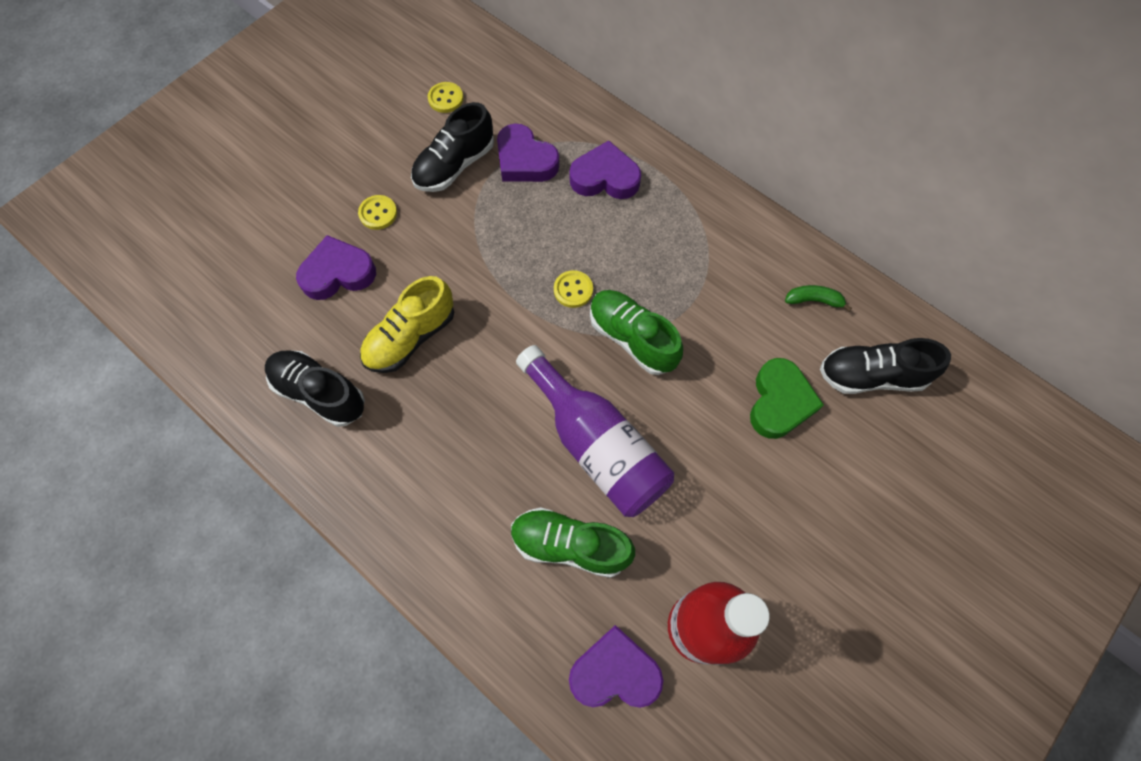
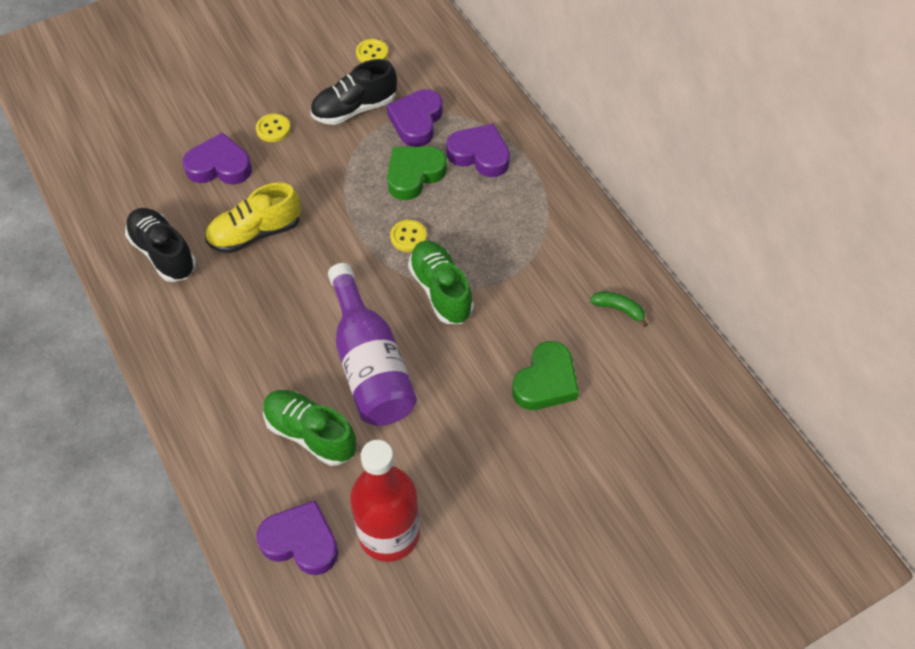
camera: 20 degrees right, 10 degrees down
(525, 160) = (416, 121): purple heart -> purple heart turned 45 degrees clockwise
(548, 220) = (414, 175): none -> green heart
(871, 376) = (640, 387): black shoe -> none

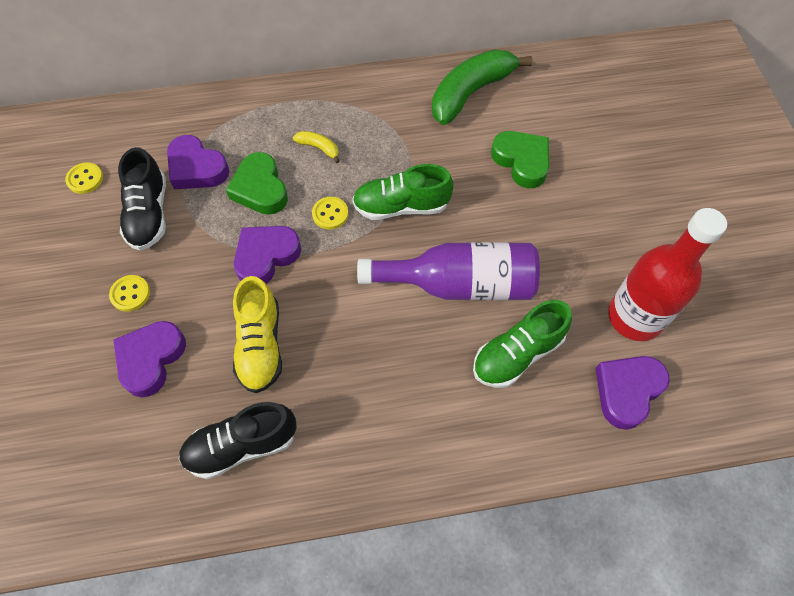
camera: 70 degrees left, 5 degrees up
(479, 155) = (264, 133): purple heart -> purple heart (266, 256)
(481, 202) = (319, 148): none -> yellow banana
(619, 309) = (471, 93): green banana -> green banana, size x2.34

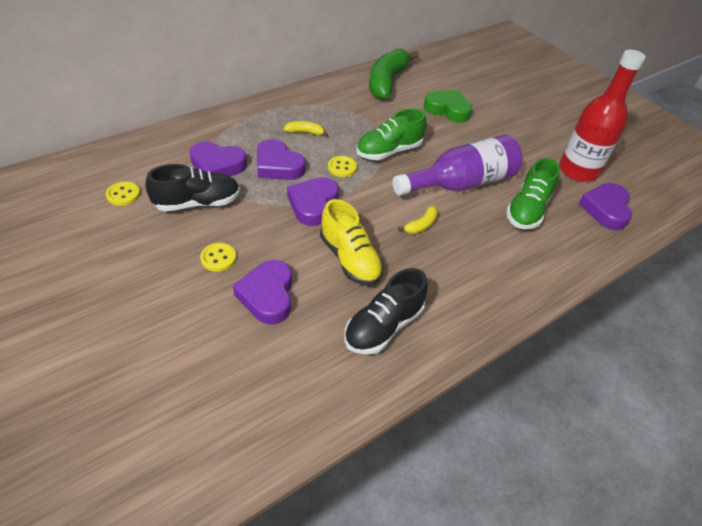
camera: 30 degrees left, 15 degrees down
(149, 214) = (197, 203): black shoe -> black shoe turned 75 degrees counterclockwise
(260, 189) = (278, 166): green heart -> purple heart
(369, 329) = (421, 225): none -> yellow banana

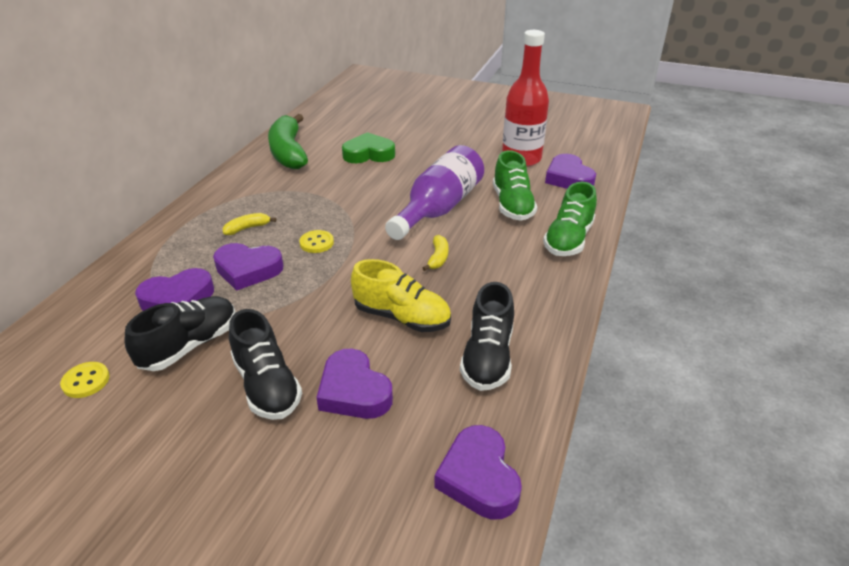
camera: 30 degrees left, 10 degrees down
(218, 258) = (267, 385): yellow button -> black shoe
(313, 204) = (319, 288): purple heart -> purple heart (479, 477)
(389, 151) = (348, 210): green shoe -> green shoe (568, 239)

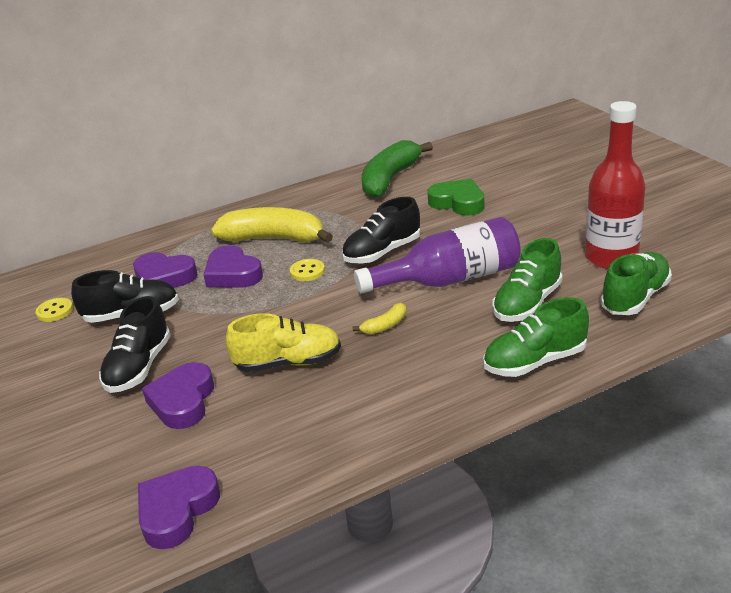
camera: 45 degrees right, 5 degrees down
(247, 228) = (274, 239): yellow banana -> yellow banana, size x2.34
(402, 317) = (288, 363): yellow shoe -> yellow shoe turned 75 degrees counterclockwise
(487, 357) = (307, 429): black shoe -> black shoe (382, 252)
(568, 178) = (635, 298): purple heart -> green shoe

